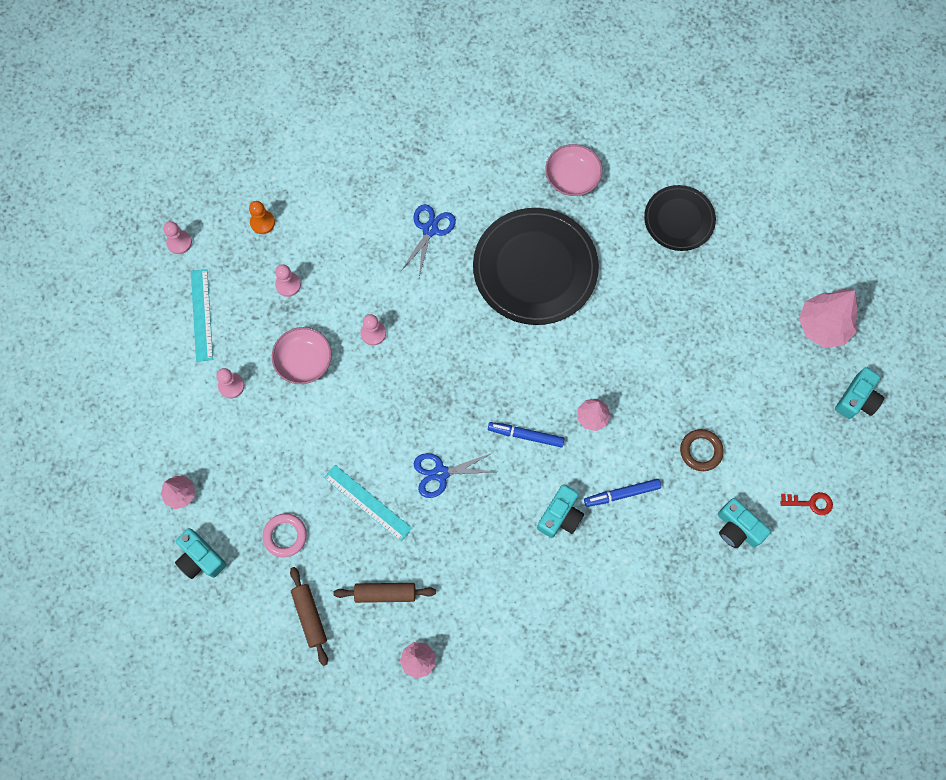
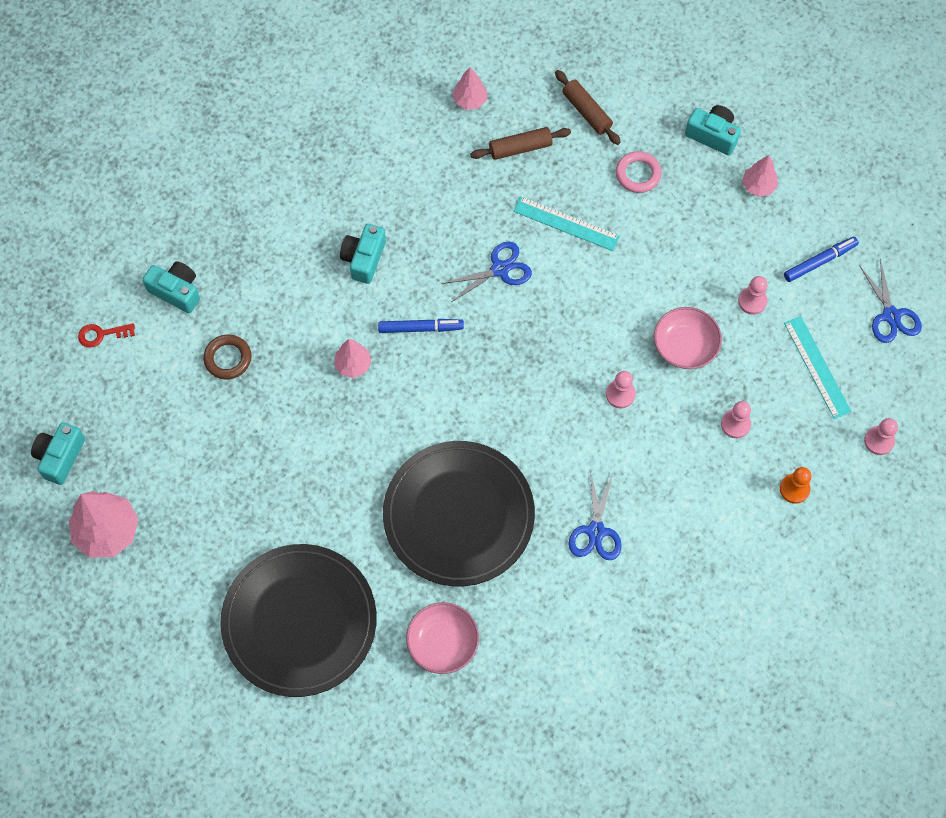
camera: 165 degrees right, 5 degrees down
(120, 343) = (891, 315): none -> blue scissors
(622, 494) = (304, 295): blue marker -> blue marker (819, 261)
(679, 219) = (299, 621): black plate -> black plate, size x1.73

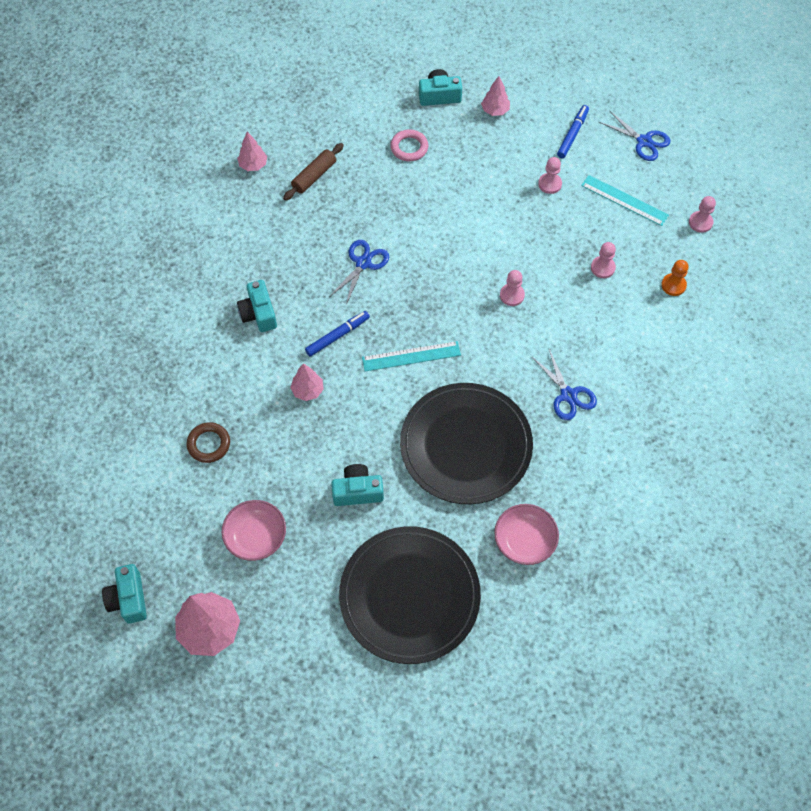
camera: 35 degrees left, 5 degrees down
(102, 334) = (94, 488): red key -> none
(176, 291) = (131, 421): turquoise camera -> turquoise camera (357, 491)
(566, 224) = (385, 207): turquoise ruler -> turquoise ruler (411, 356)
(586, 112) = (342, 127): brown rolling pin -> none
(685, 346) = (529, 238): pink bowl -> pink bowl (256, 536)

